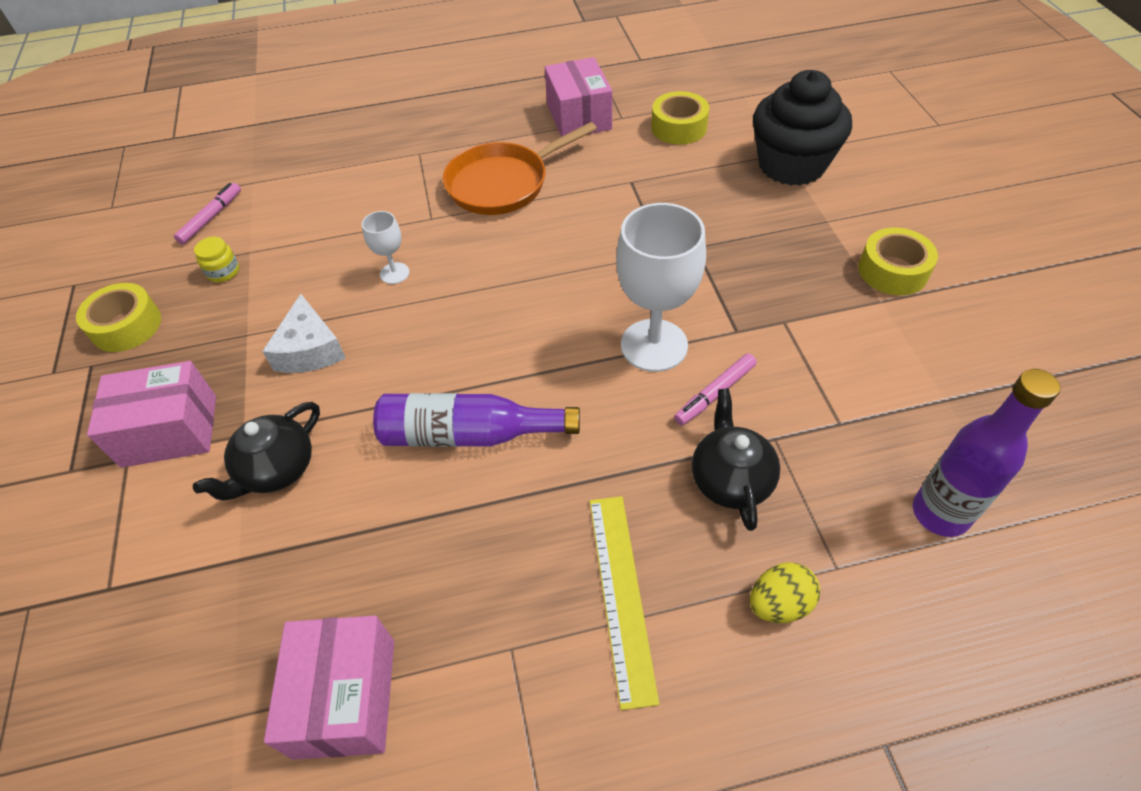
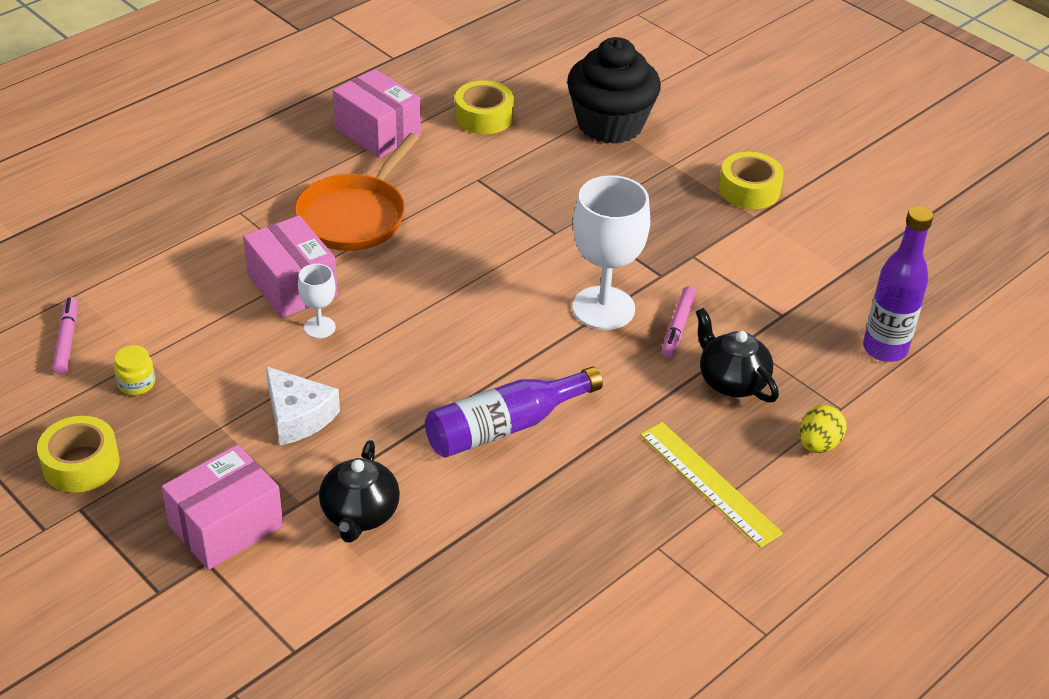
camera: 35 degrees left, 10 degrees down
(345, 697) = (563, 627): pink box -> pink box (292, 286)

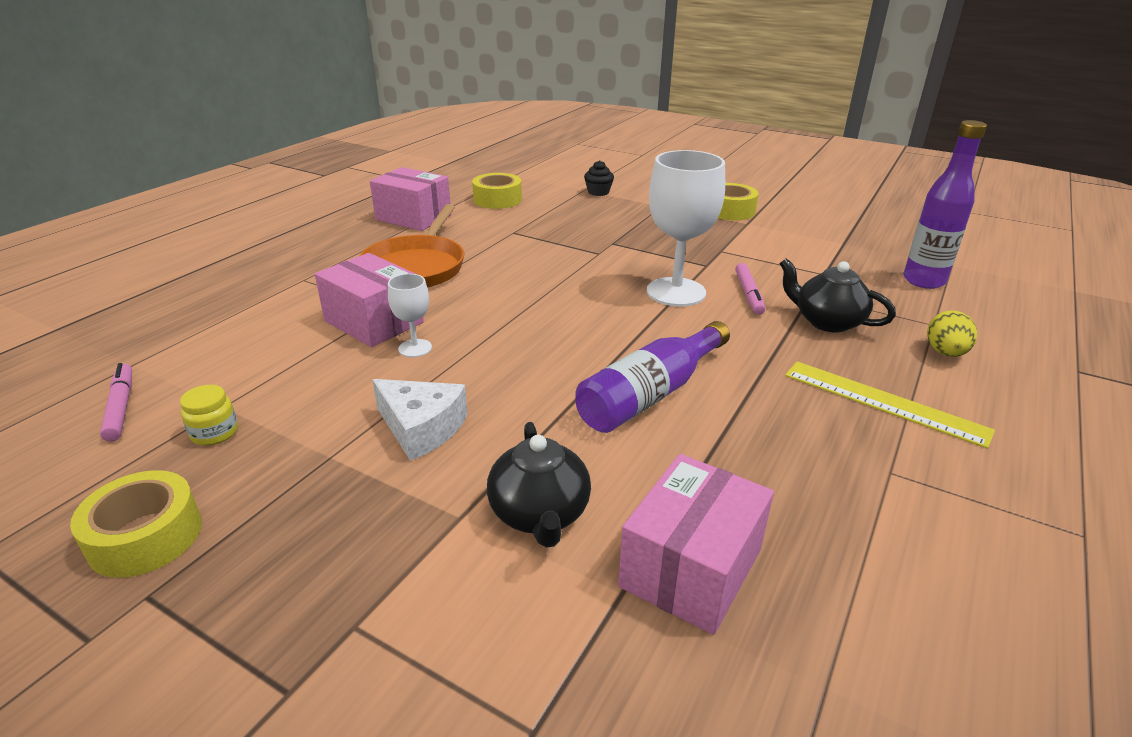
camera: 15 degrees left, 10 degrees down
(226, 526) = (369, 569): pink box -> pink box (691, 568)
(610, 124) = (598, 192): black cupcake -> black cupcake, size x0.40

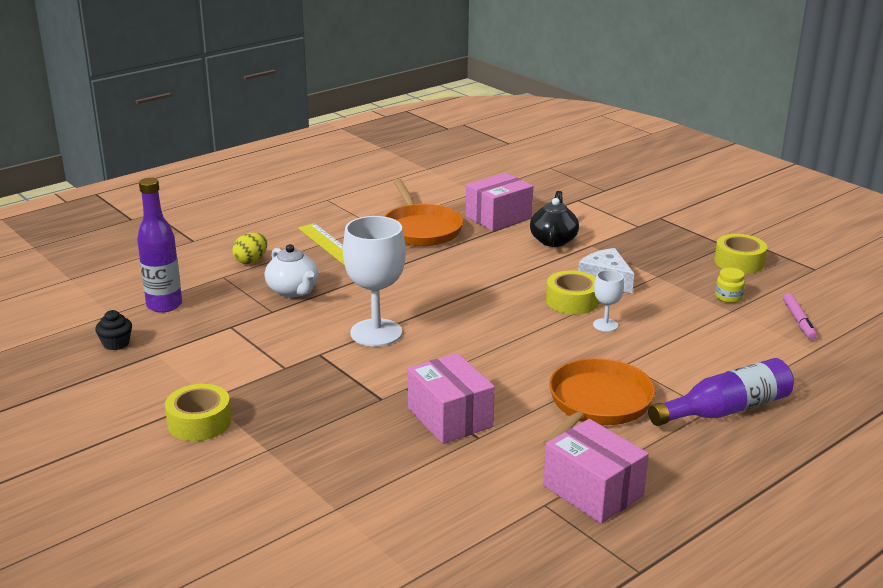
camera: 160 degrees left, 5 degrees down
(374, 322) = (637, 352): pink box -> pink box (450, 417)
(497, 200) = (470, 509): yellow tape -> yellow tape (572, 301)
(598, 192) = (320, 497): black cupcake -> black cupcake (116, 343)
(650, 394) = (461, 272): purple bottle -> purple bottle (726, 410)
(748, 294) = (320, 320): pink marker -> none
(804, 482) = (421, 229): none -> orange pan
(827, 322) = (293, 290): black teapot -> white teapot

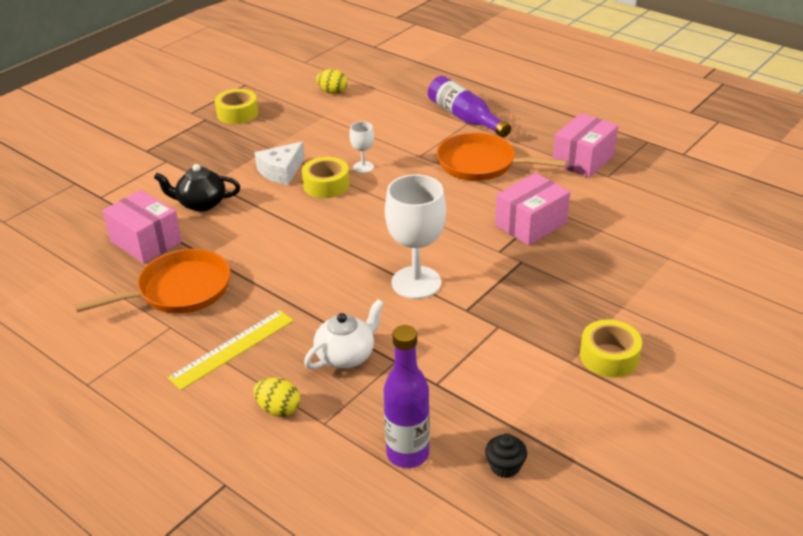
camera: 100 degrees left, 10 degrees up
(728, 297) = (301, 117): yellow jar -> none
(798, 321) = (332, 92): pink marker -> yellow egg

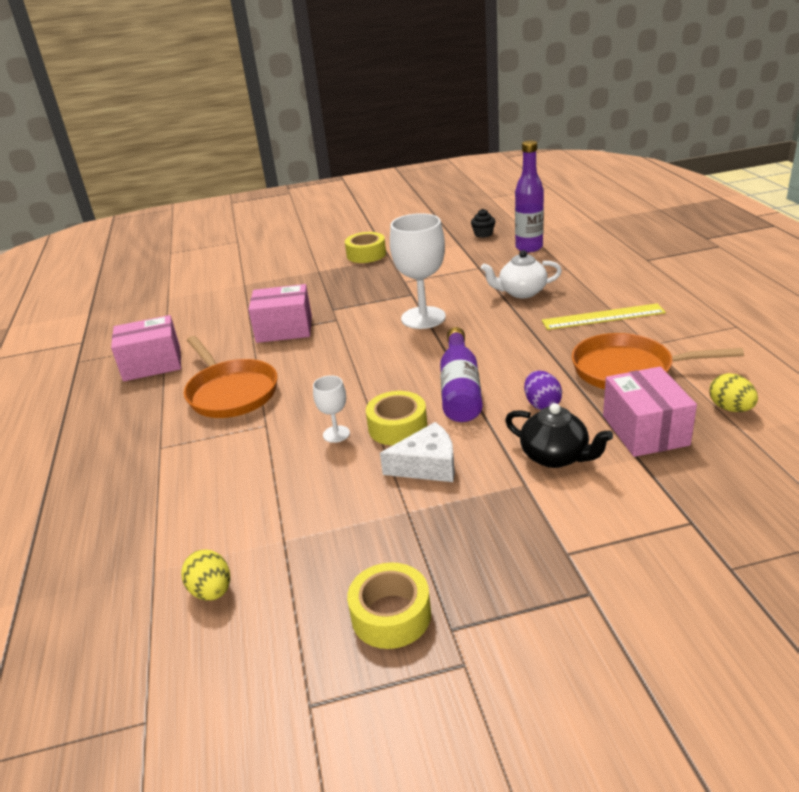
camera: 140 degrees left, 5 degrees down
(234, 235) = (542, 404): none -> purple egg
(278, 409) = (591, 280): yellow egg -> yellow egg (730, 408)
(465, 118) = (149, 456): purple bottle -> purple bottle (460, 389)

